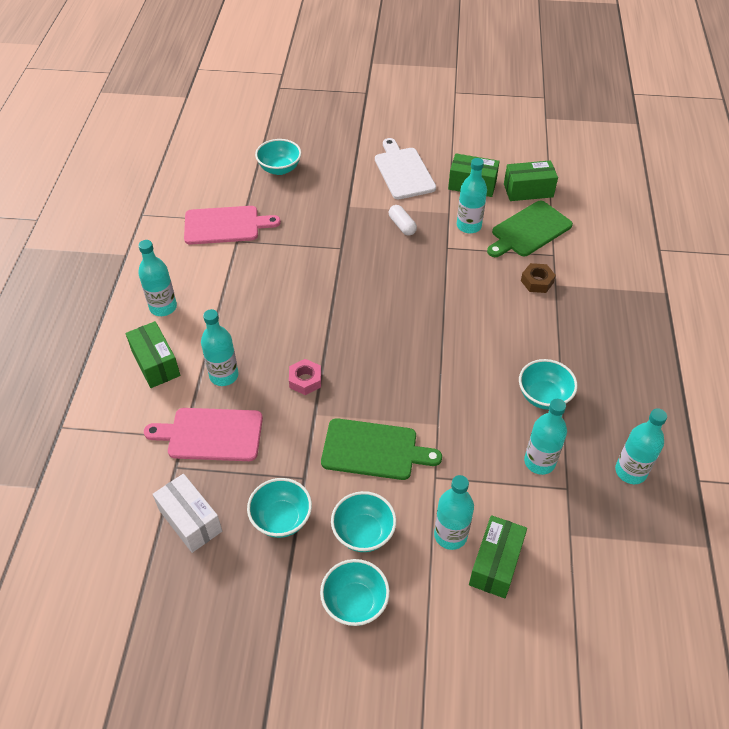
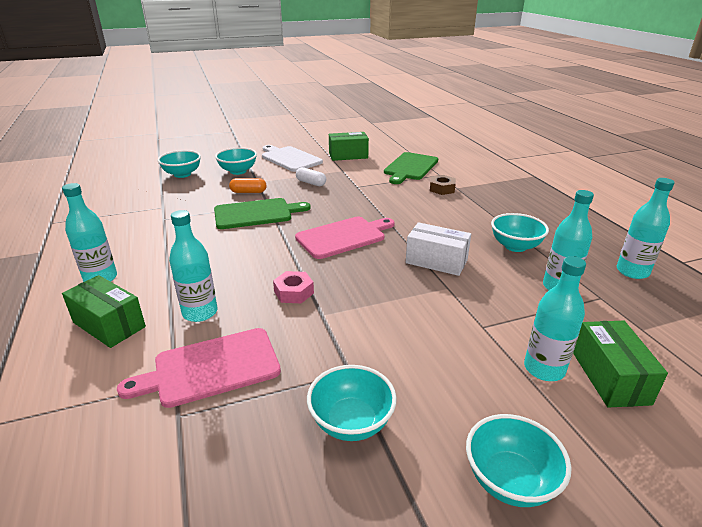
camera: 25 degrees left, 20 degrees down
(190, 520) = (229, 471): white box -> white box (436, 261)
(225, 225) = (146, 212): pink cutting board -> pink cutting board (343, 237)
(331, 222) = (248, 192): none -> orange capsule
(363, 533) = (456, 400): turquoise bowl -> turquoise bowl (238, 171)
(374, 450) = (405, 324): green cutting board -> green cutting board (256, 214)
(469, 226) = (364, 173): turquoise bottle -> none
(528, 190) = (391, 151): green box -> none

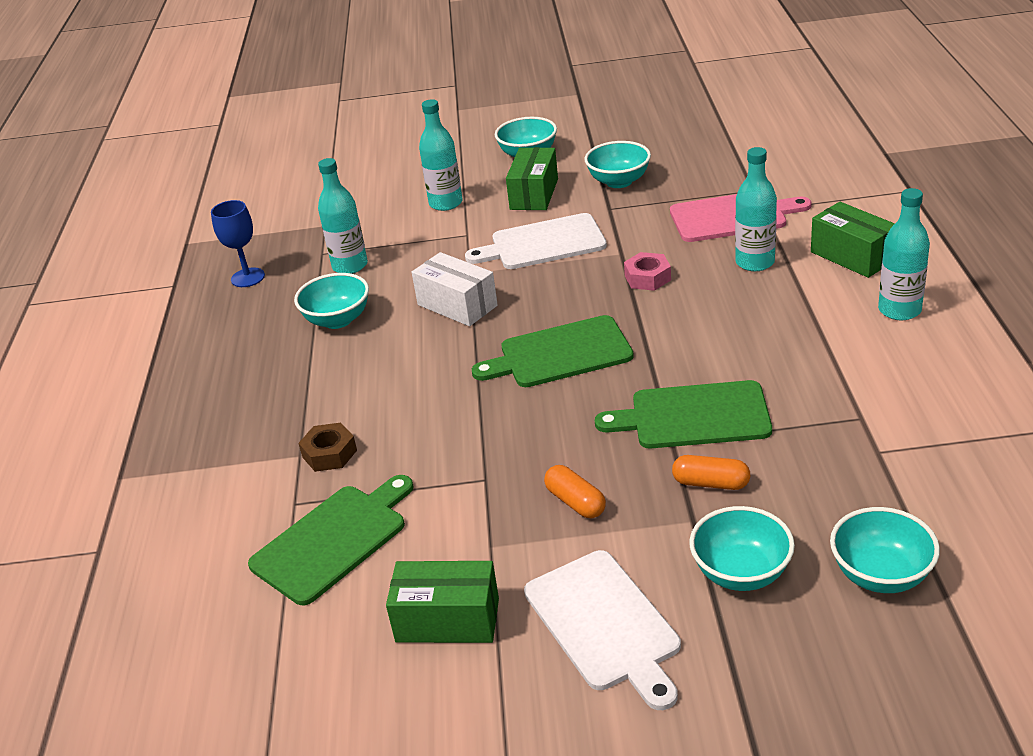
camera: 160 degrees left, 5 degrees up
(311, 183) = (575, 502): white capsule -> orange capsule
(343, 237) = (560, 354): pink cutting board -> green cutting board
(400, 321) = (543, 243): none -> white cutting board
(610, 377) = (400, 196): green box -> green box (534, 194)
(632, 271) = (248, 277): turquoise bottle -> blue goblet

